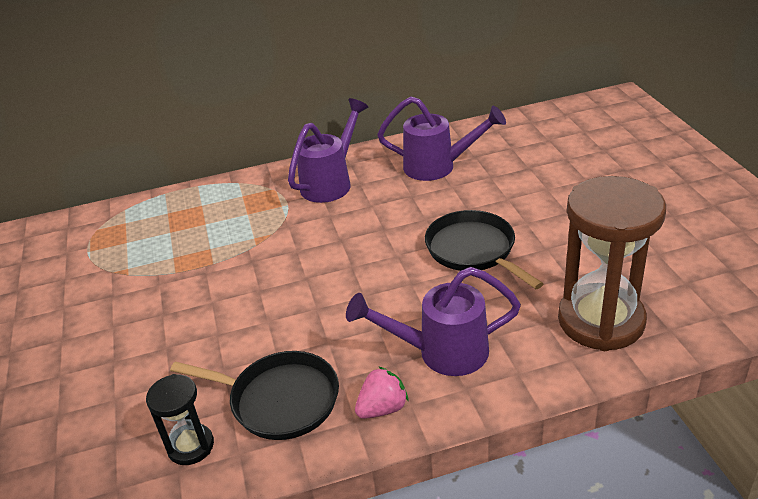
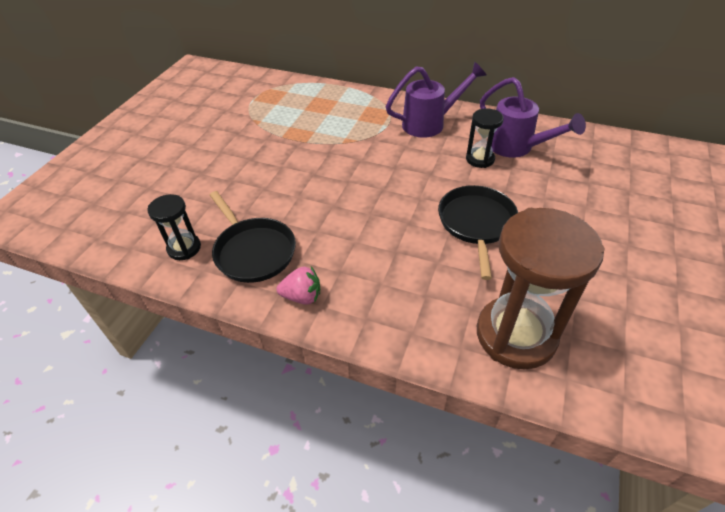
camera: 35 degrees right, 10 degrees up
(416, 193) = (480, 159): none -> black hourglass
(441, 353) = (376, 283): purple watering can -> none

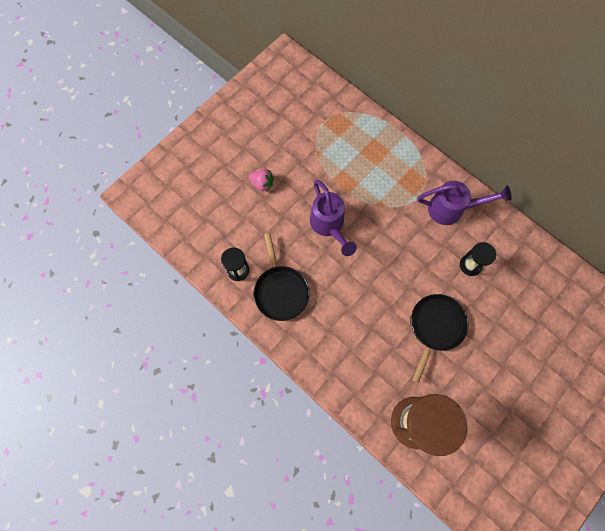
camera: 20 degrees right, 25 degrees up
(302, 296) = (300, 341): pink strawberry -> pink strawberry (262, 183)
(517, 148) = (505, 264): purple watering can -> purple watering can (329, 226)

